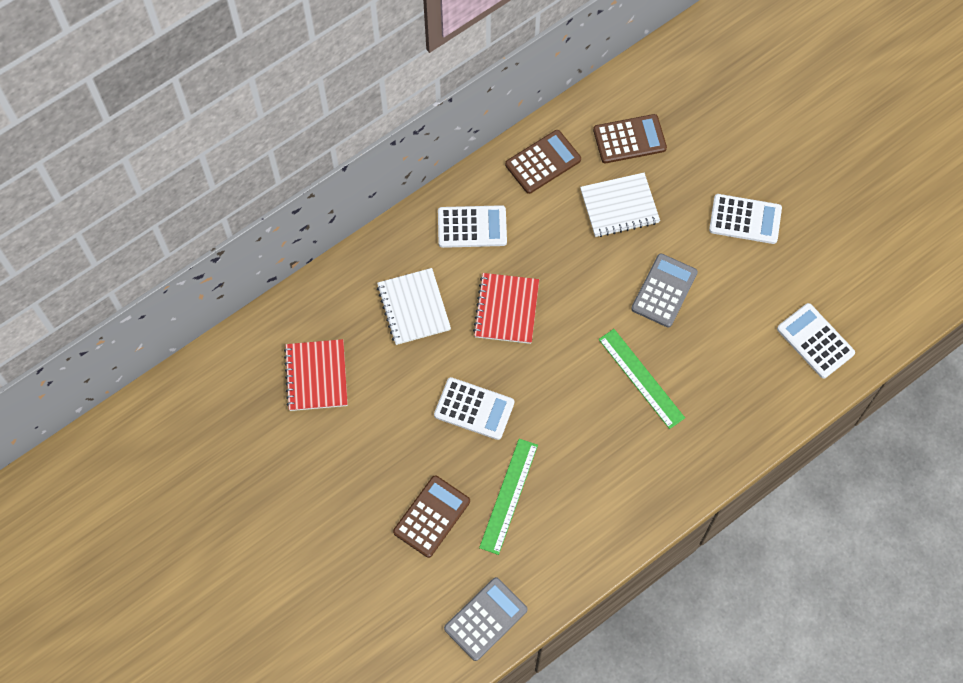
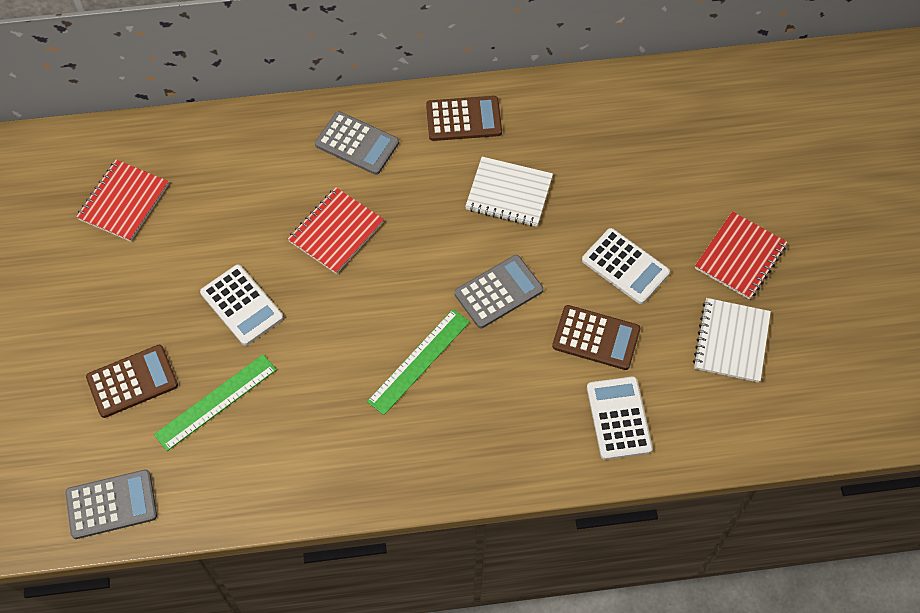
camera: 30 degrees right, 5 degrees down
(413, 307) = (253, 187): white notebook -> white notebook (731, 341)
(472, 227) = (357, 144): white calculator -> grey calculator
(629, 139) = (561, 138): brown calculator -> brown calculator (596, 338)
(641, 378) = (419, 361): green ruler -> green ruler turned 45 degrees clockwise
(823, 167) = (740, 257): none -> red notebook

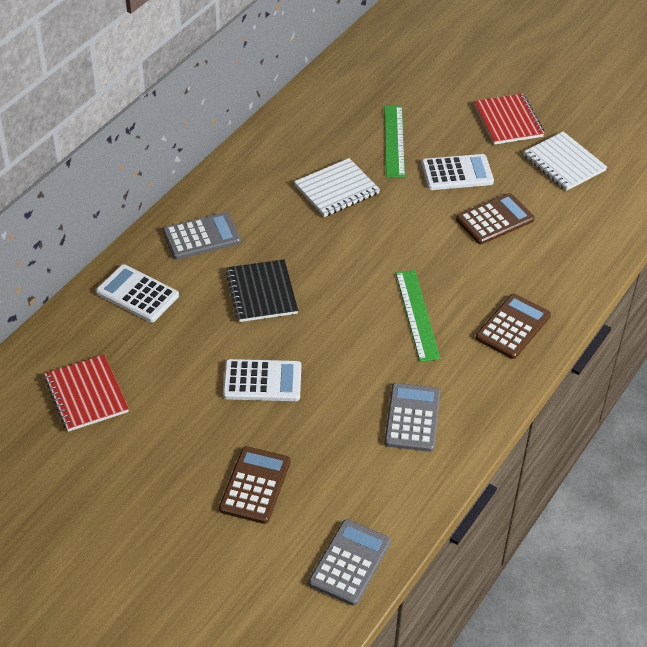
camera: 50 degrees left, 15 degrees down
(216, 402) = (328, 446): green ruler -> green ruler (394, 141)
(336, 232) = (262, 292): red notebook -> black notebook
(463, 119) = (250, 173): brown calculator -> brown calculator (513, 327)
(498, 292) = (407, 242): grey calculator -> grey calculator (412, 418)
(619, 418) = (565, 247): white calculator -> white calculator (137, 294)

